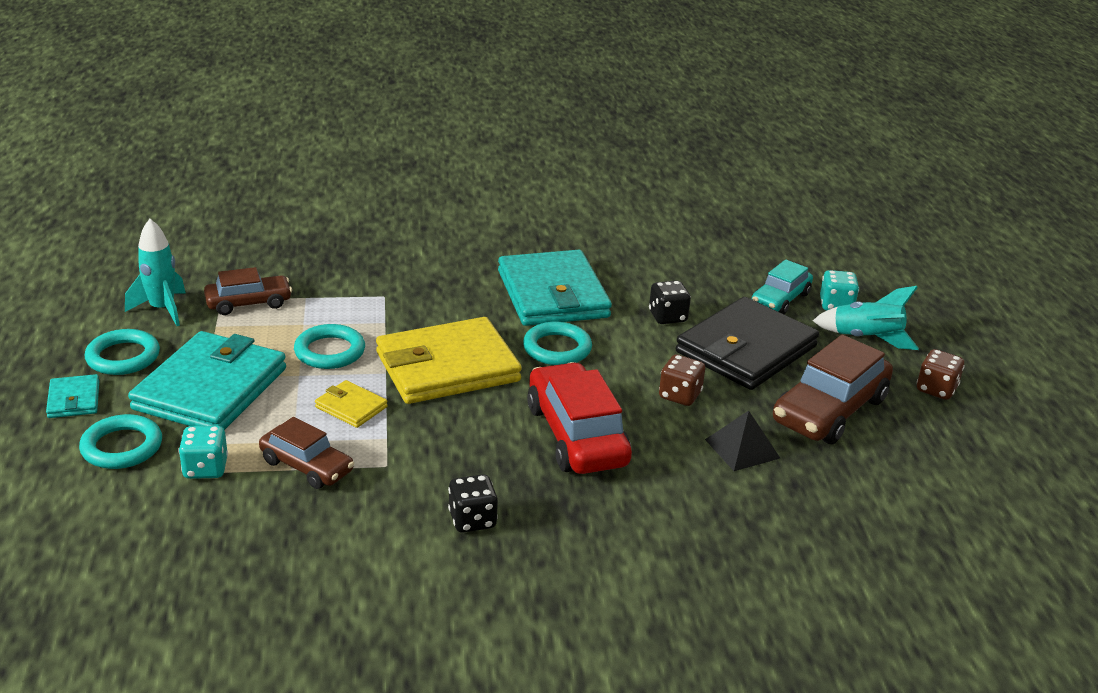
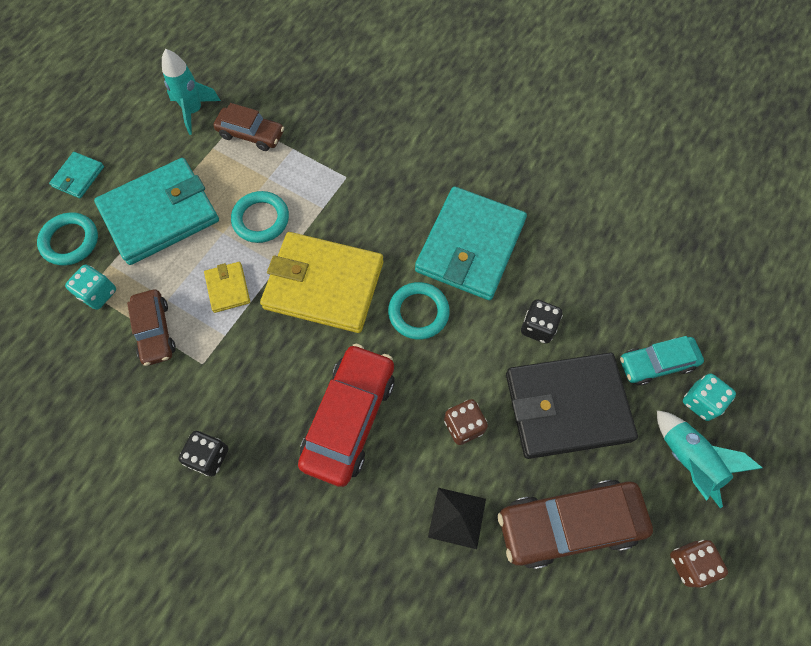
camera: 40 degrees right, 35 degrees up
(123, 357) = (135, 149): turquoise ring -> none

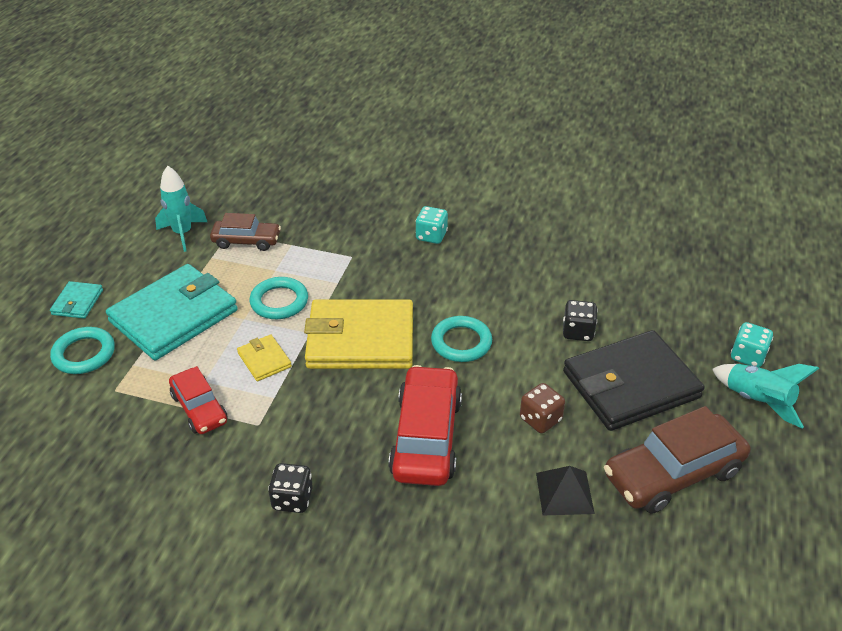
camera: 15 degrees left, 25 degrees down
(98, 294) = (128, 390): turquoise dice -> turquoise dice (431, 236)
(155, 331) = (199, 408): brown car -> red car
(470, 246) = (490, 285): turquoise wallet -> none
(656, 363) = (695, 337): turquoise car -> none
(690, 563) = (796, 478): brown dice -> none

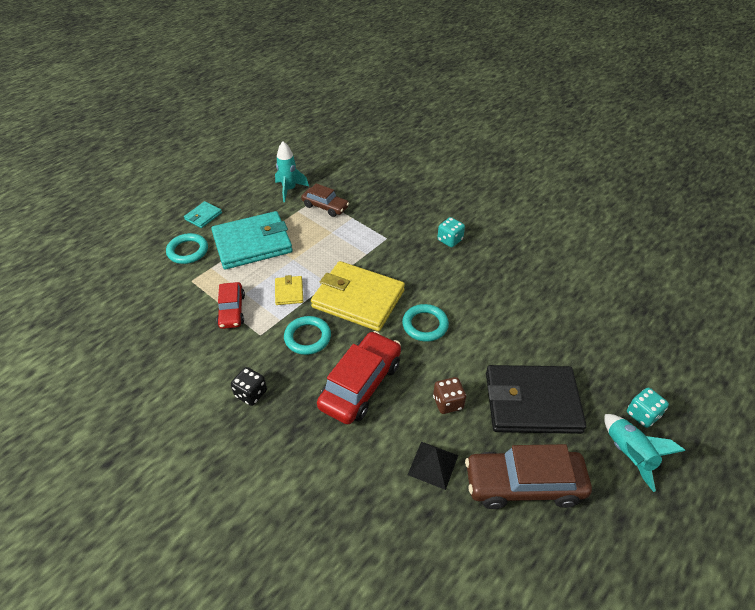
camera: 25 degrees right, 5 degrees up
(279, 301) = (321, 255): turquoise ring -> turquoise ring (307, 337)
(577, 332) = (515, 347): black dice -> none

